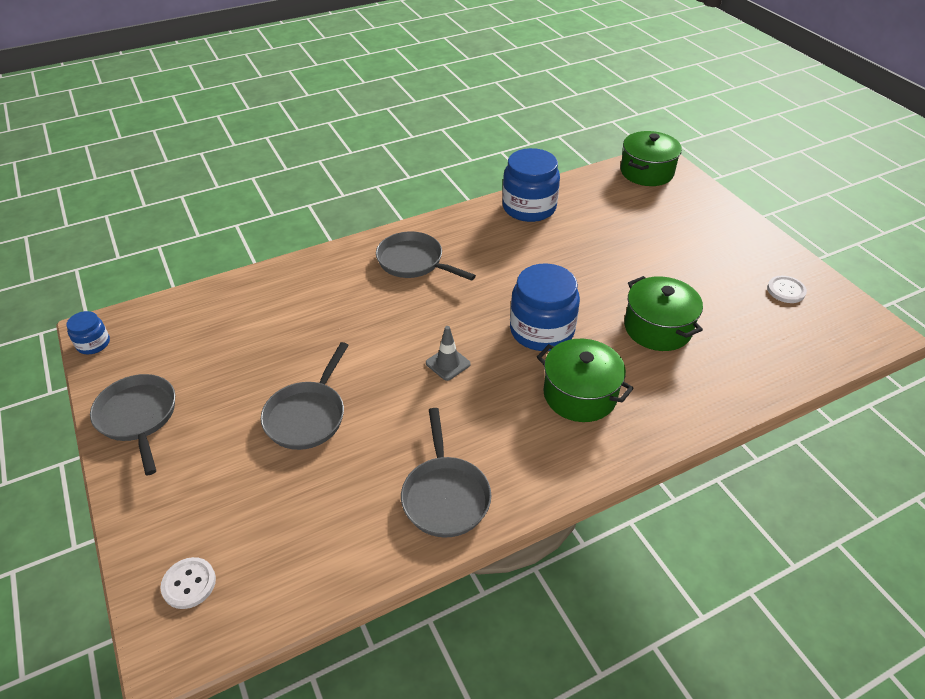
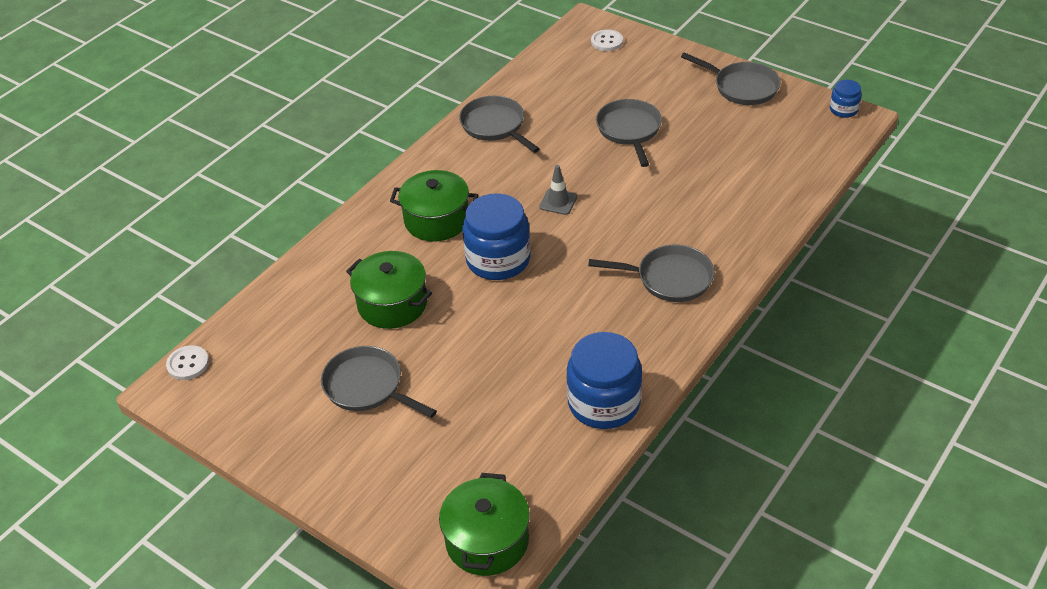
camera: 155 degrees right, 0 degrees up
(700, 274) = (367, 387): none -> grey pan
(786, 290) = (269, 402): white button -> white button (188, 364)

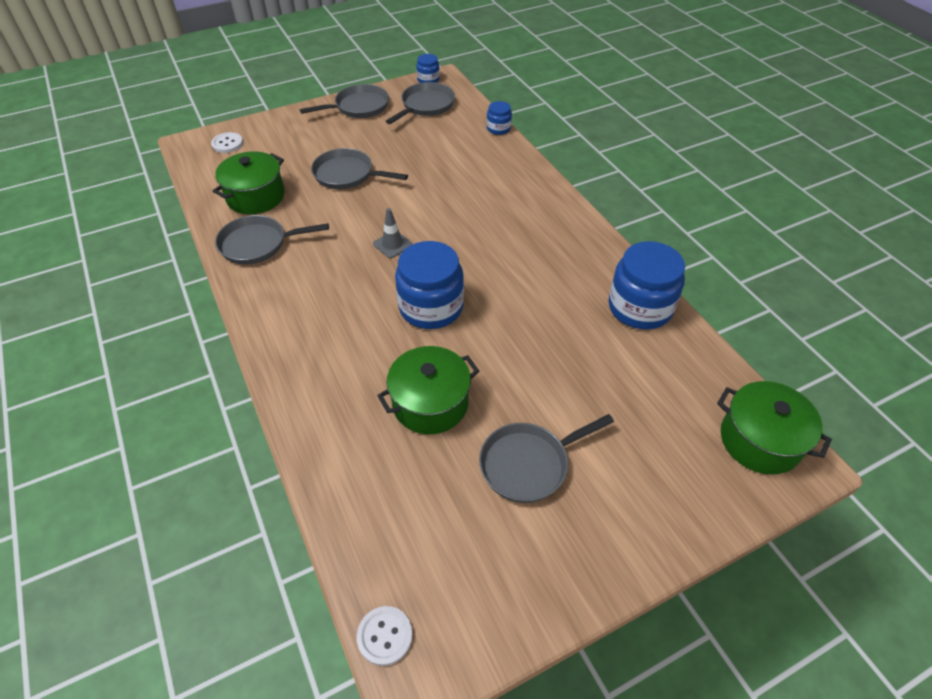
camera: 65 degrees left, 5 degrees up
(437, 220) = (344, 329): green pot -> green pot (255, 197)
(669, 278) = (530, 221): grey pan -> grey pan (426, 106)
(806, 197) = (498, 128): none -> blue jar

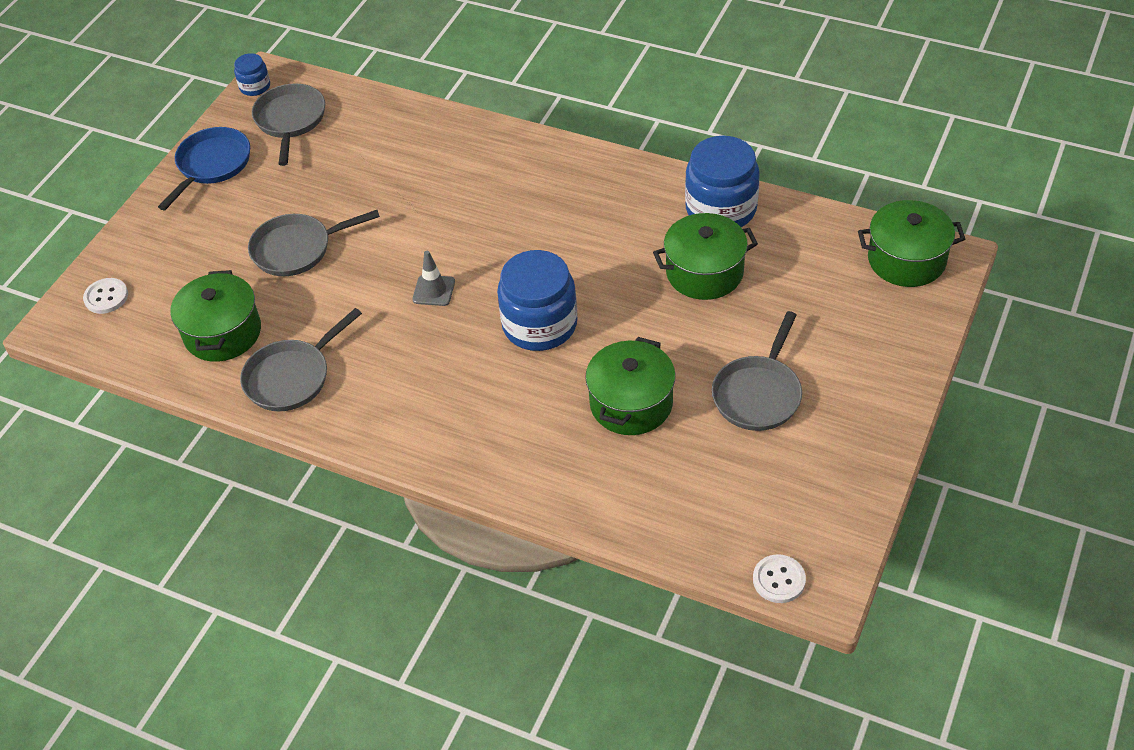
camera: 35 degrees left, 0 degrees up
(358, 107) = (212, 165): grey pan -> blue pan
(498, 128) = (403, 103): blue jar -> none
(581, 344) = (704, 272): none -> green pot

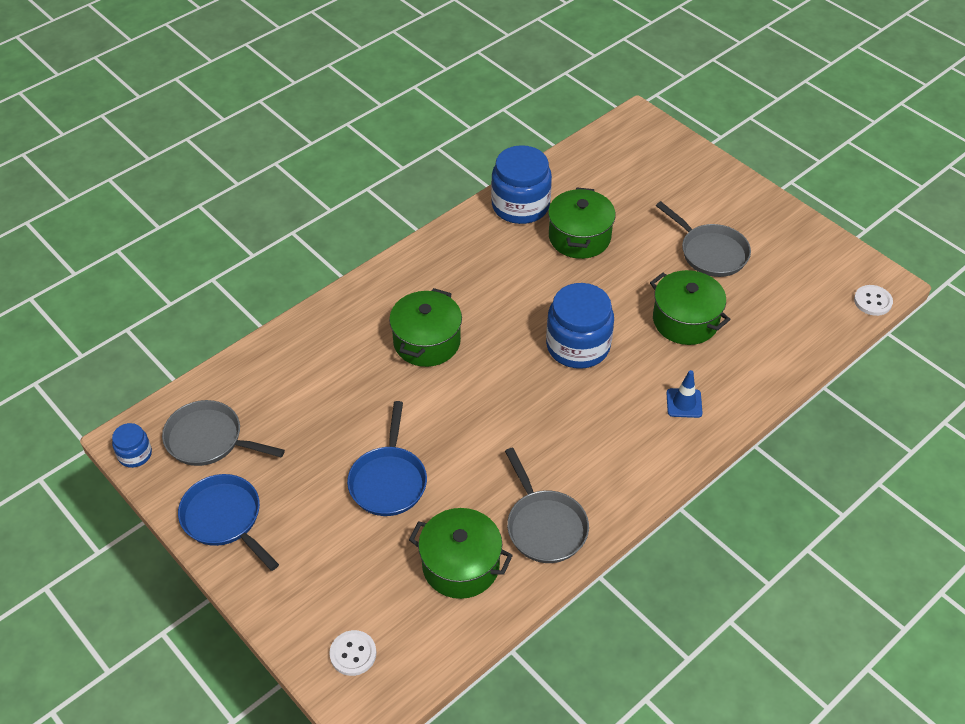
camera: 70 degrees left, 0 degrees up
(297, 249) = (388, 481): grey pan -> blue pan
(434, 290) = (500, 399): grey traffic cone -> none
(506, 438) = (684, 403): none -> blue traffic cone
(906, 260) = (629, 138): green pot -> green pot (427, 342)

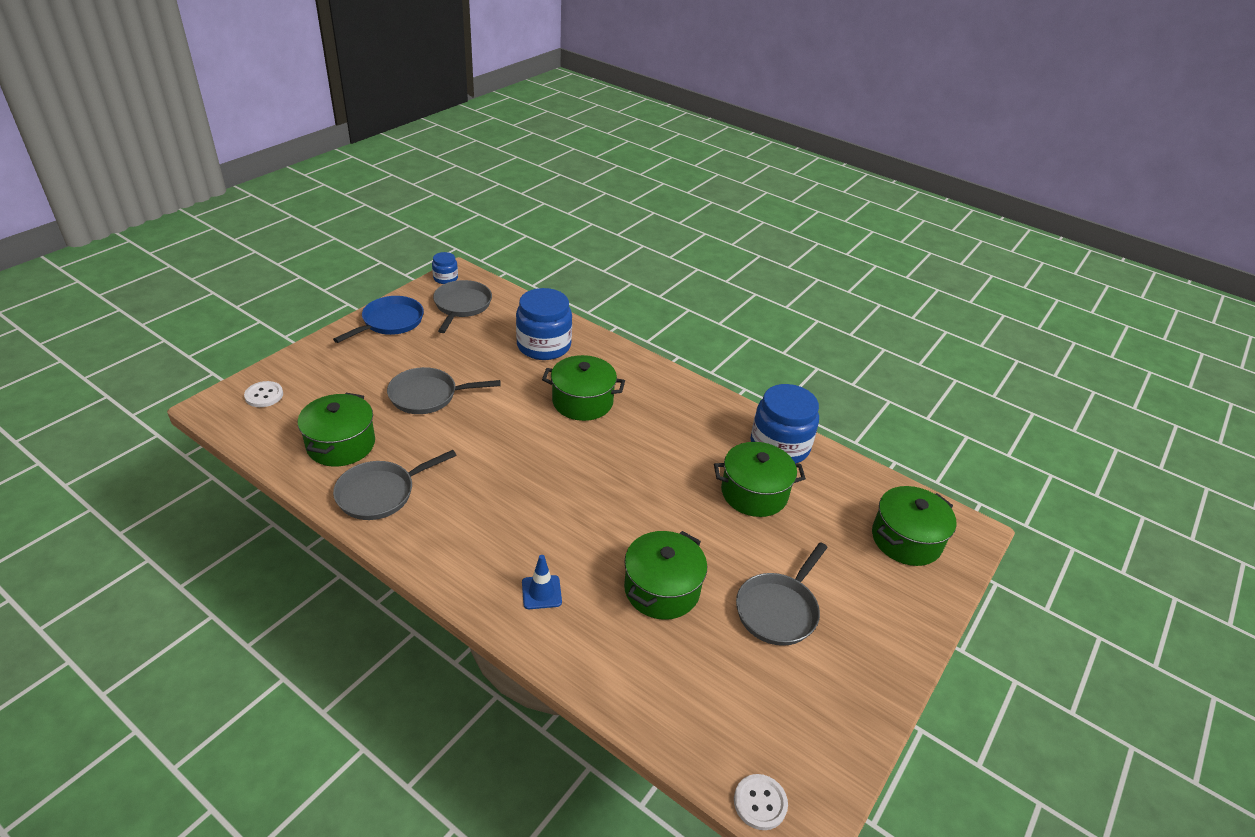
camera: 75 degrees right, 10 degrees down
(388, 481) = (427, 396): blue pan -> grey pan
(578, 346) = (602, 502): blue jar -> blue jar (544, 345)
(643, 158) = (906, 539): none -> green pot

